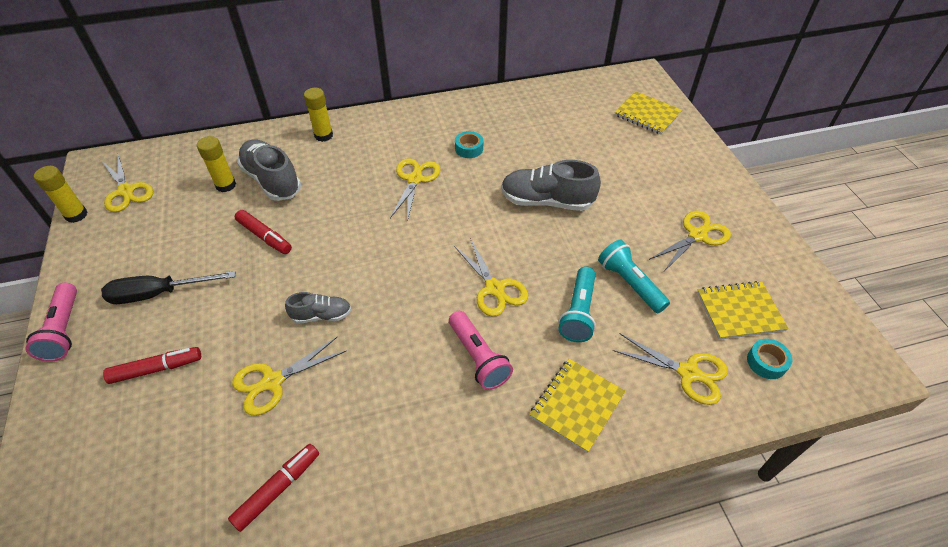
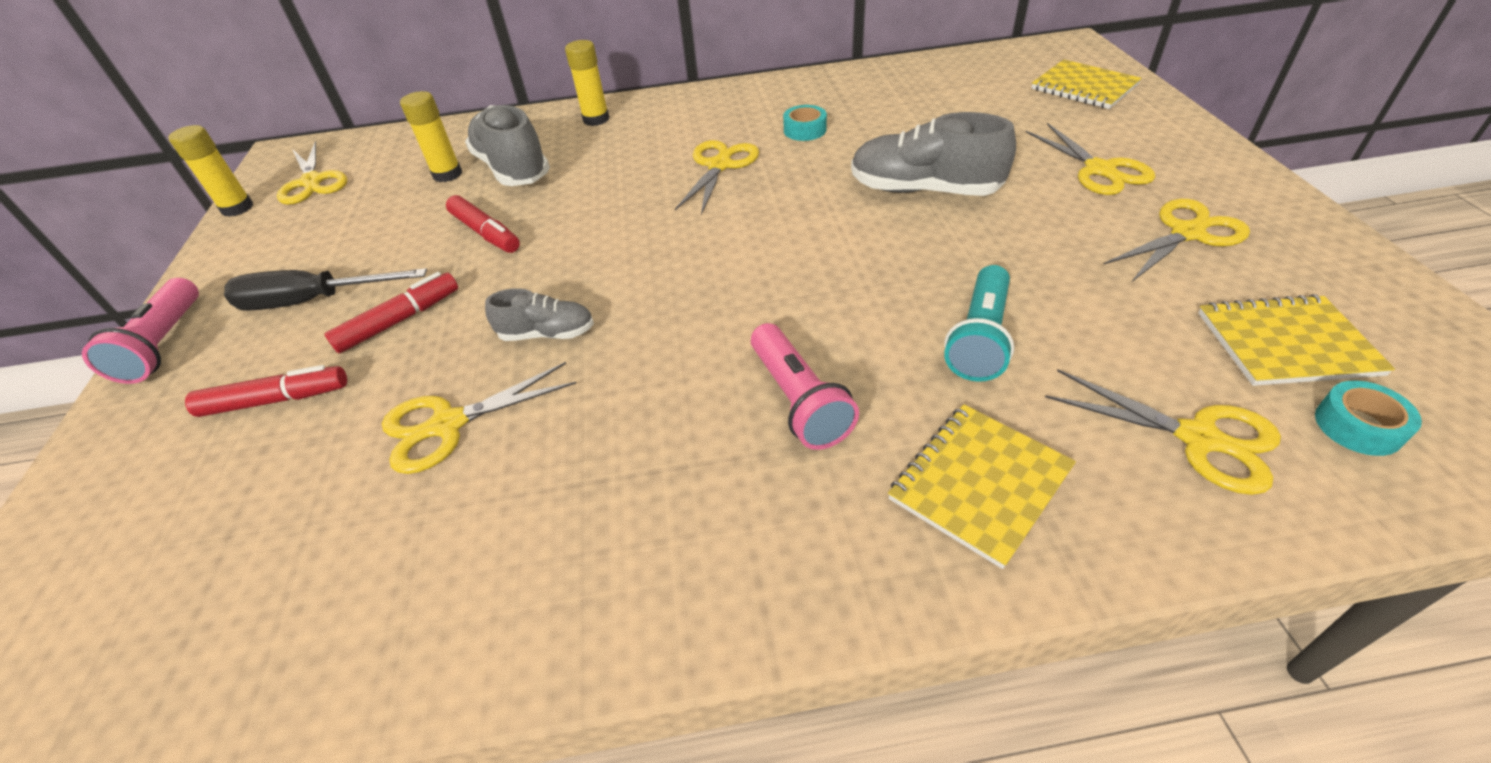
camera: 10 degrees right, 5 degrees down
(278, 489) = (413, 597): red marker -> red marker (400, 321)
(495, 288) = (834, 302): yellow scissors -> yellow scissors (1100, 170)
(629, 283) = (1070, 299): turquoise flashlight -> none

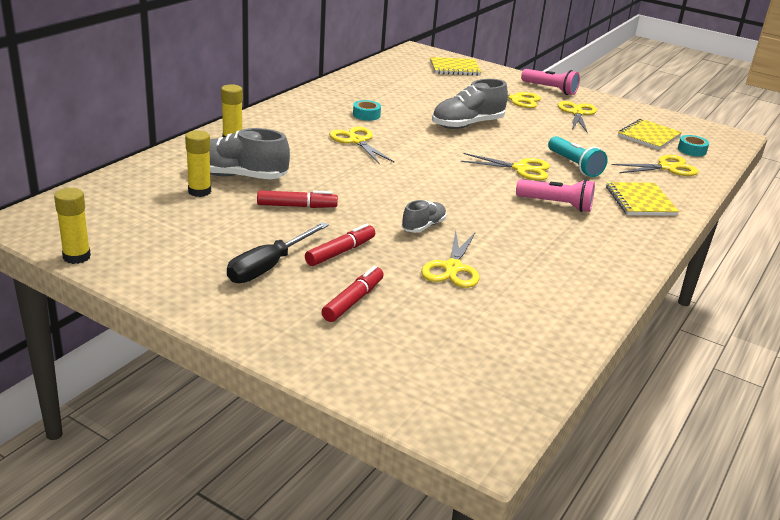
camera: 55 degrees left, 15 degrees down
(164, 344) = (223, 318): pink flashlight -> pink flashlight (550, 89)
(312, 182) = (101, 226): yellow scissors -> yellow scissors (521, 169)
(400, 321) = (340, 252): red marker -> red marker turned 45 degrees clockwise

